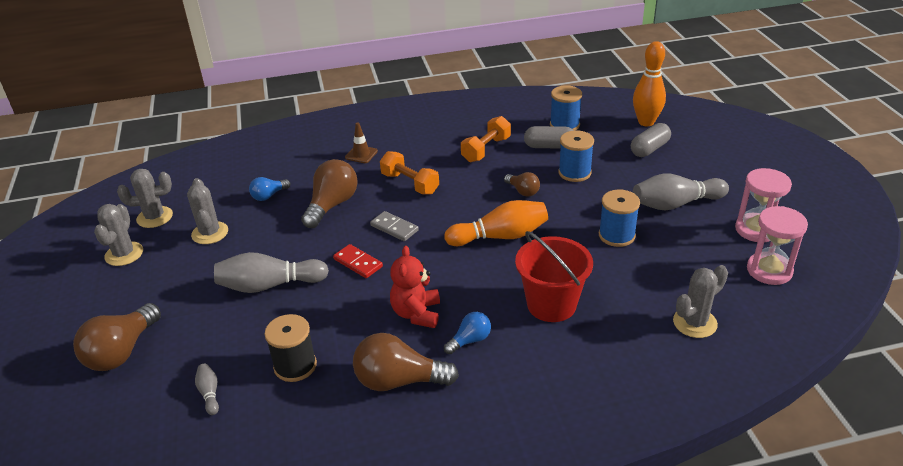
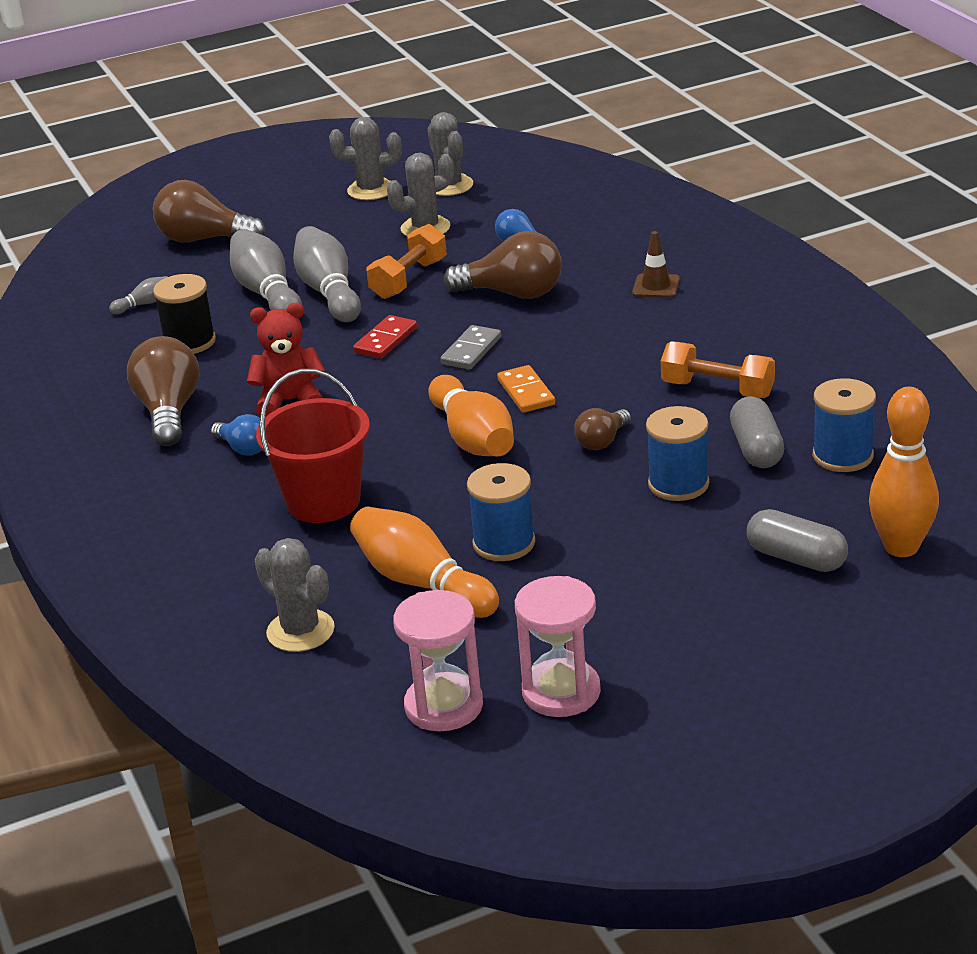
camera: 80 degrees right, 5 degrees down
(410, 183) = (589, 341): orange dumbbell -> orange dumbbell (409, 279)
(456, 212) = (526, 392): none -> orange domino
(651, 269) = (422, 583): none -> orange bowling pin
(675, 204) = (615, 598): grey bowling pin -> grey bowling pin (267, 294)

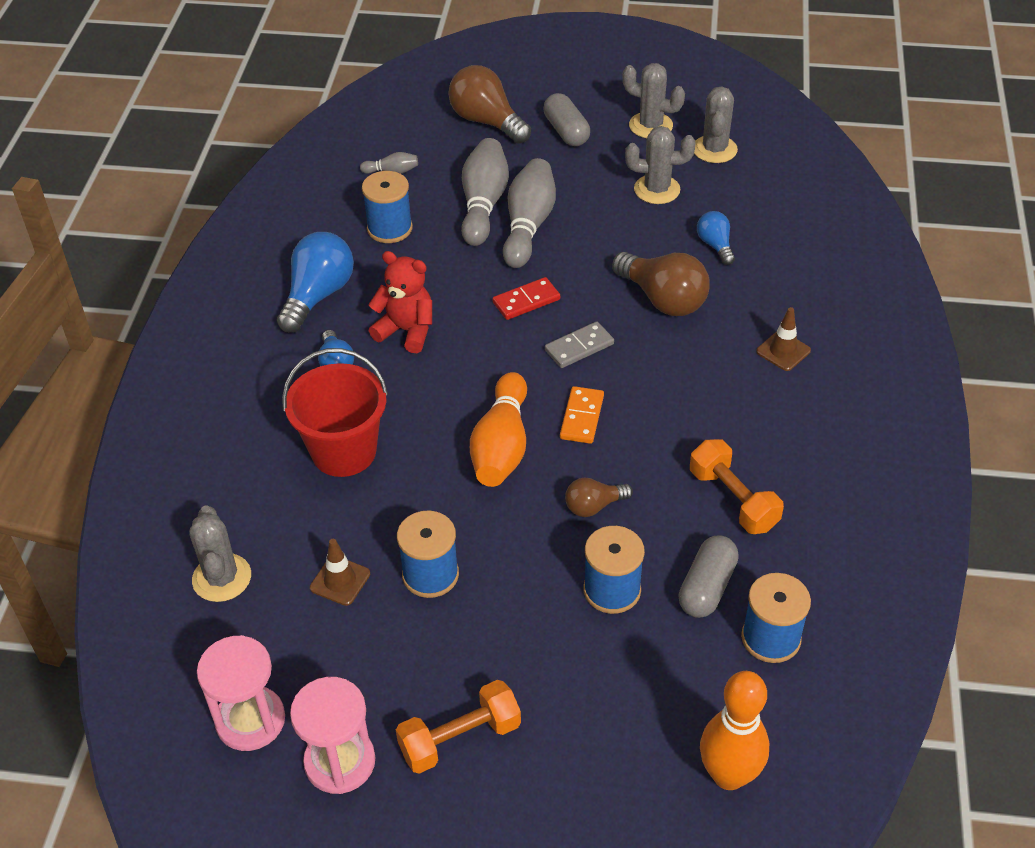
camera: 30 degrees right, 15 degrees up
(169, 412) = (318, 296): brown light bulb -> blue light bulb
(189, 342) = (389, 228): black spool -> blue spool
(409, 279) = (597, 242): orange dumbbell -> orange dumbbell (460, 738)
(422, 583) = (340, 581): orange bowling pin -> brown traffic cone
(796, 558) = (633, 732): grey capsule -> grey capsule (566, 131)

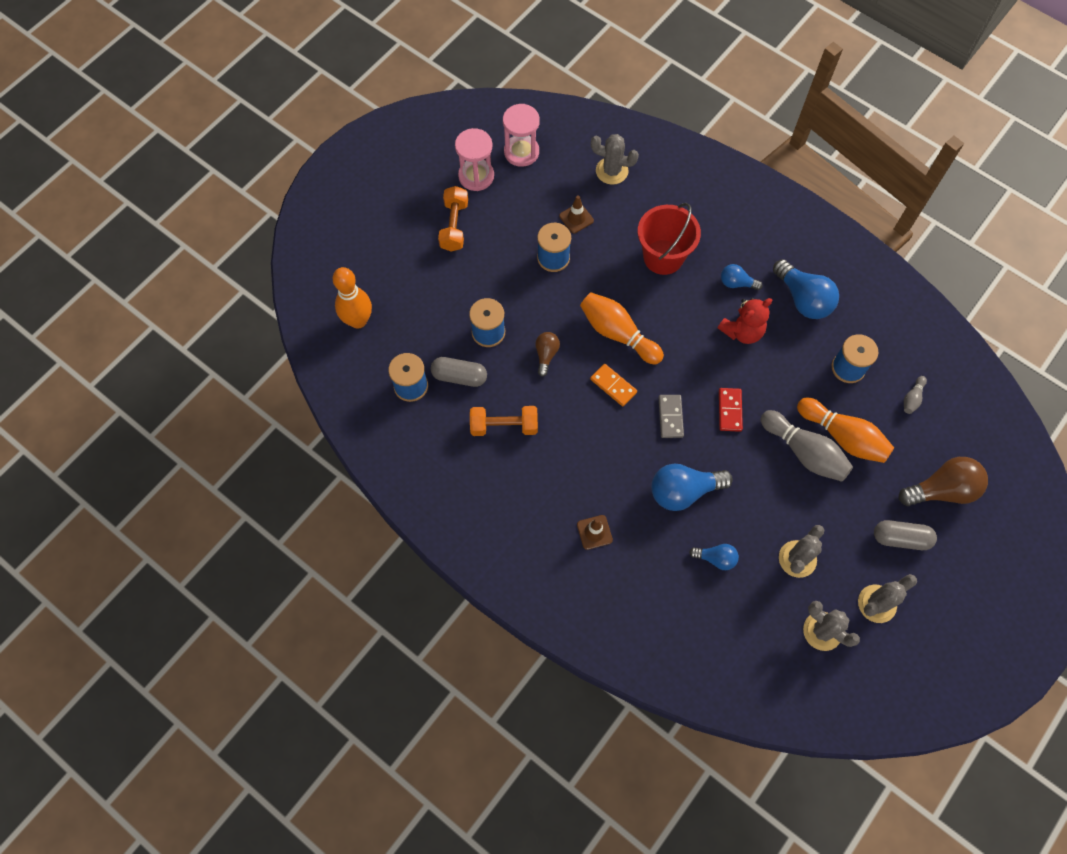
camera: 120 degrees right, 20 degrees up
(483, 204) = (843, 436): grey bowling pin -> orange bowling pin
(662, 299) = (683, 491): brown light bulb -> blue light bulb
(707, 587) = (459, 376): grey capsule -> grey capsule turned 45 degrees counterclockwise

